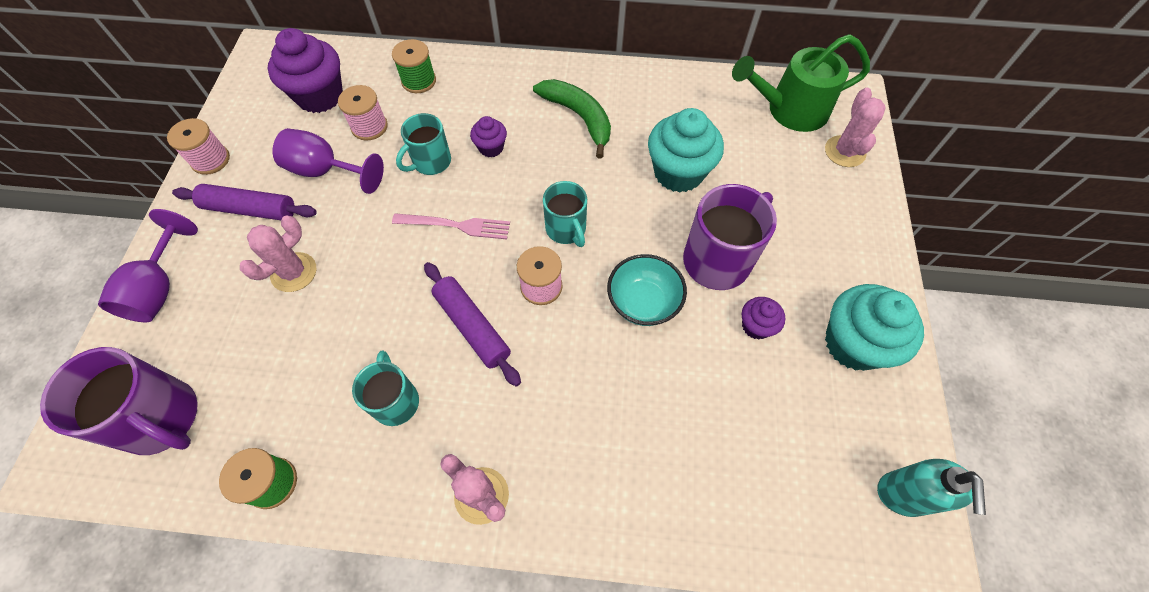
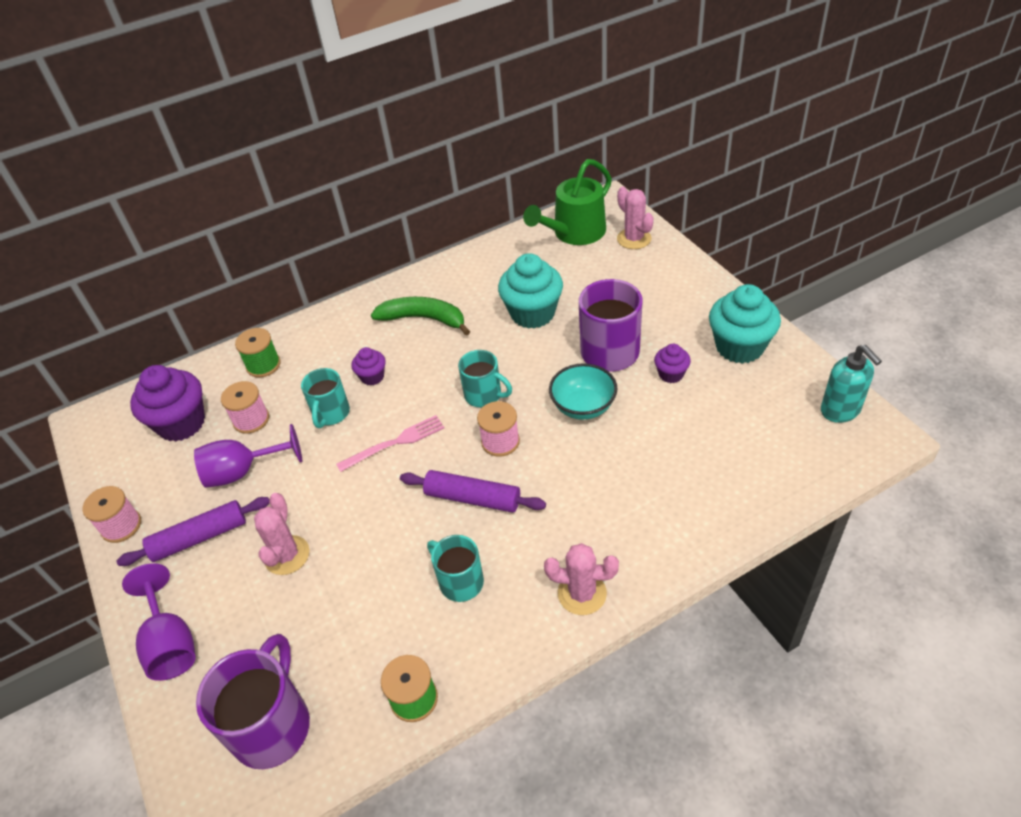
camera: 30 degrees left, 15 degrees down
(163, 419) = (272, 725): purple mug -> purple mug turned 75 degrees counterclockwise

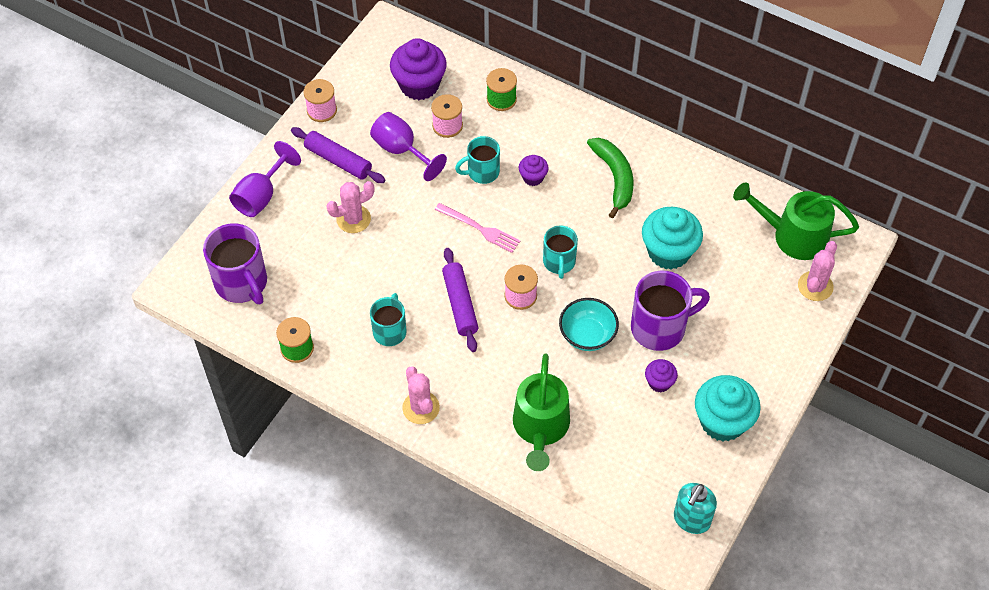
camera: 55 degrees right, 10 degrees up
(272, 725) = (242, 283): purple mug -> purple mug turned 75 degrees clockwise
(671, 489) = (540, 428): none -> green watering can

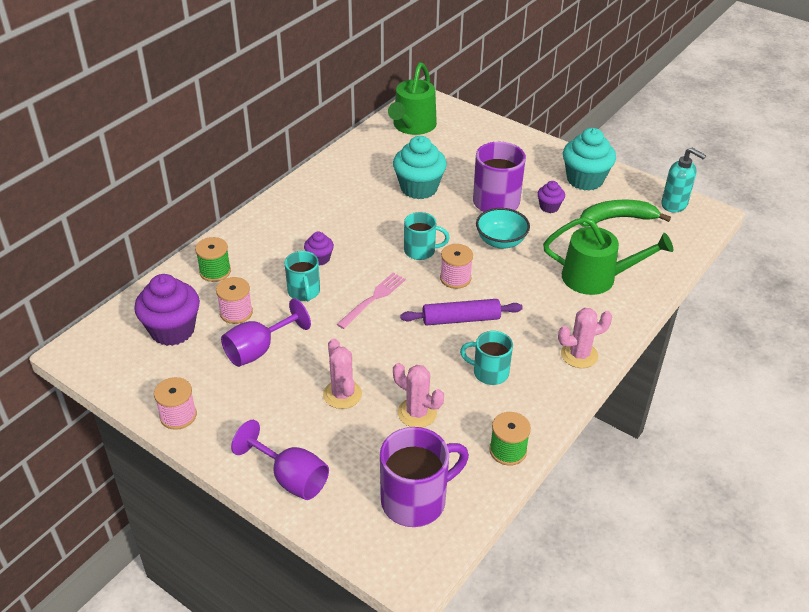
camera: 85 degrees left, 15 degrees down
(338, 161) = (257, 404): purple rolling pin -> none
(614, 178) = (332, 209): green banana -> green banana (617, 219)
(815, 286) = (461, 122): pink cactus -> pink cactus (417, 413)

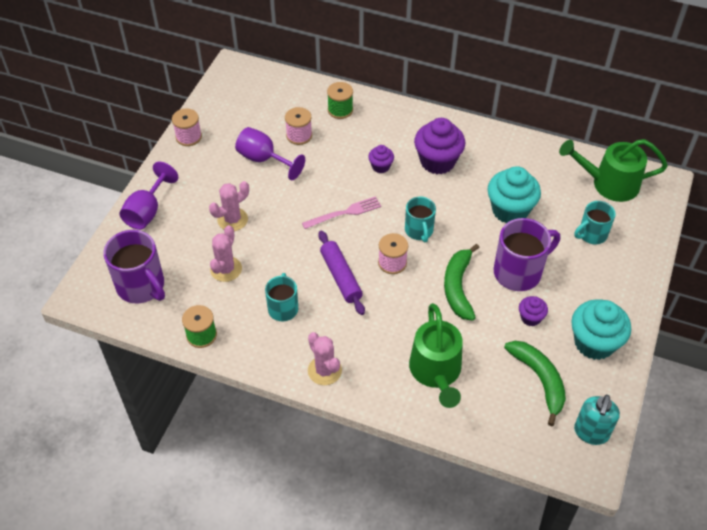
camera: 75 degrees right, 10 degrees up
(172, 330) = (268, 107): purple cupcake -> purple cupcake (437, 161)
(304, 292) = (336, 168): turquoise mug -> turquoise mug (591, 234)
(373, 299) = (344, 213): pink fork -> pink fork turned 45 degrees counterclockwise
(501, 241) = (458, 287): turquoise bowl -> green banana

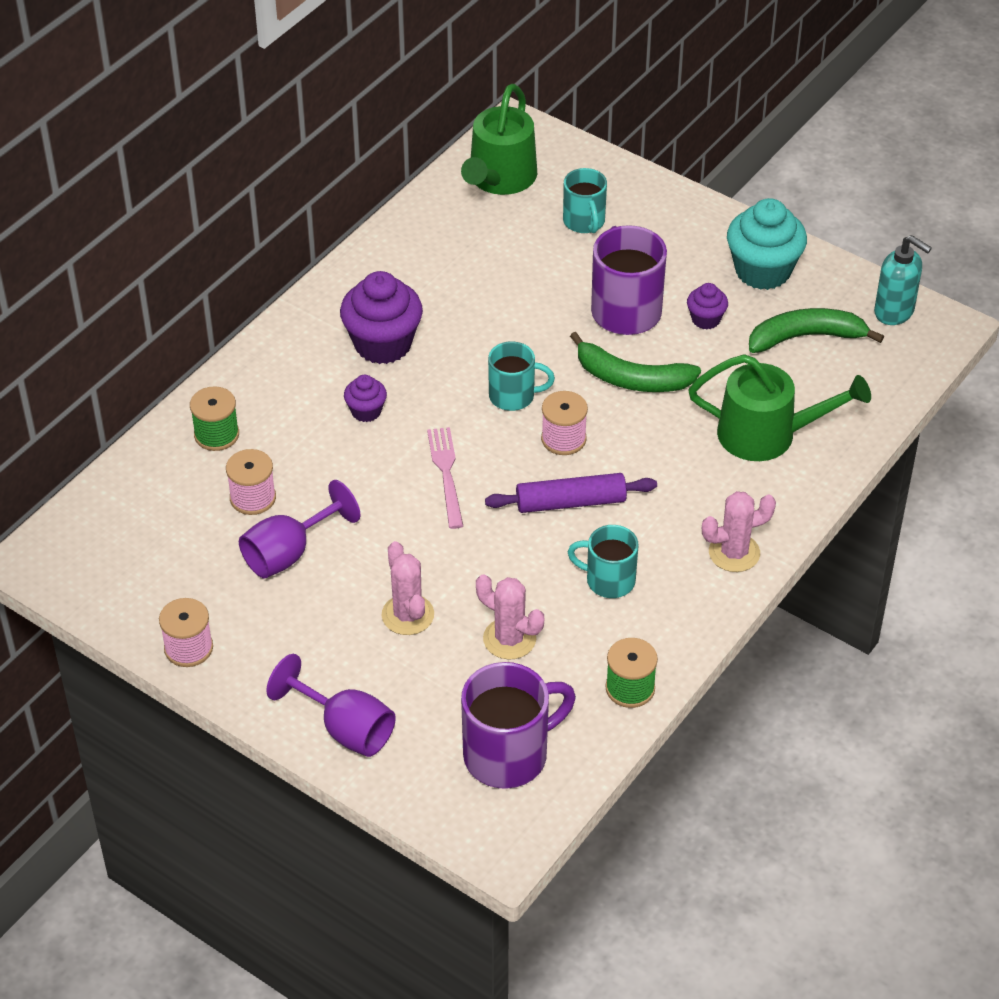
camera: 75 degrees left, 5 degrees down
(510, 210) = (510, 290): turquoise cupcake -> none

